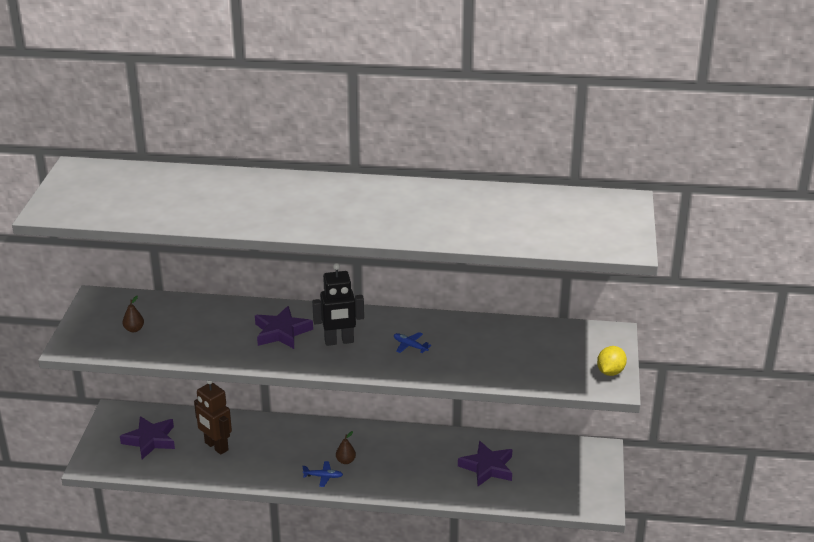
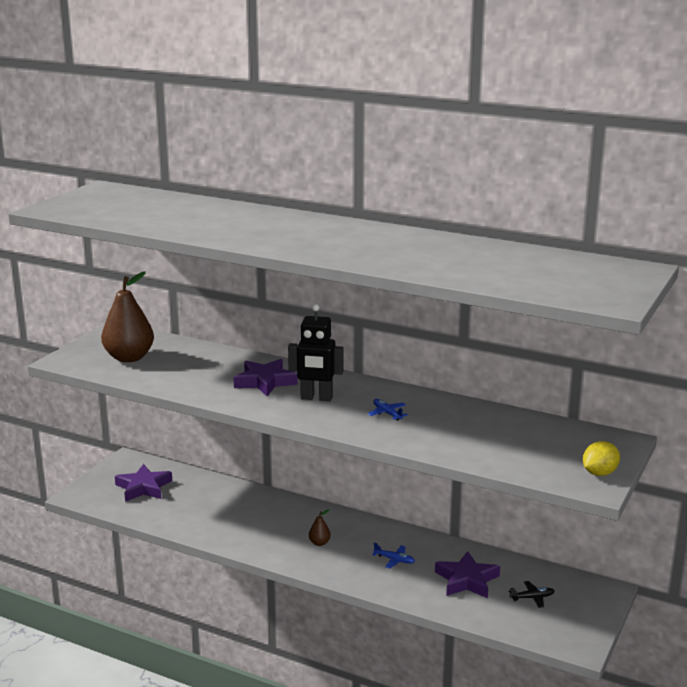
camera: 20 degrees right, 10 degrees down
(134, 329) = (129, 358): brown pear -> brown pear, size x2.39
(216, 446) = (200, 505): brown robot -> none
(323, 476) = (288, 552): blue plane -> blue plane (394, 560)
(546, 471) = (532, 598): none -> black plane

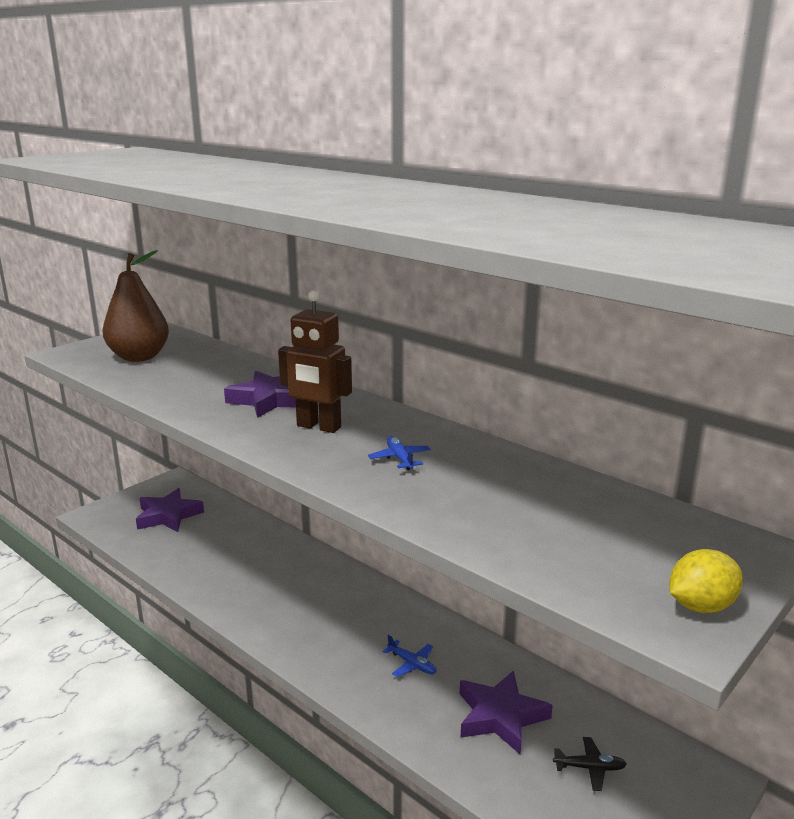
camera: 15 degrees right, 0 degrees up
(316, 398) = (318, 427): black robot -> brown robot
(319, 543) = (327, 621): brown pear -> none

